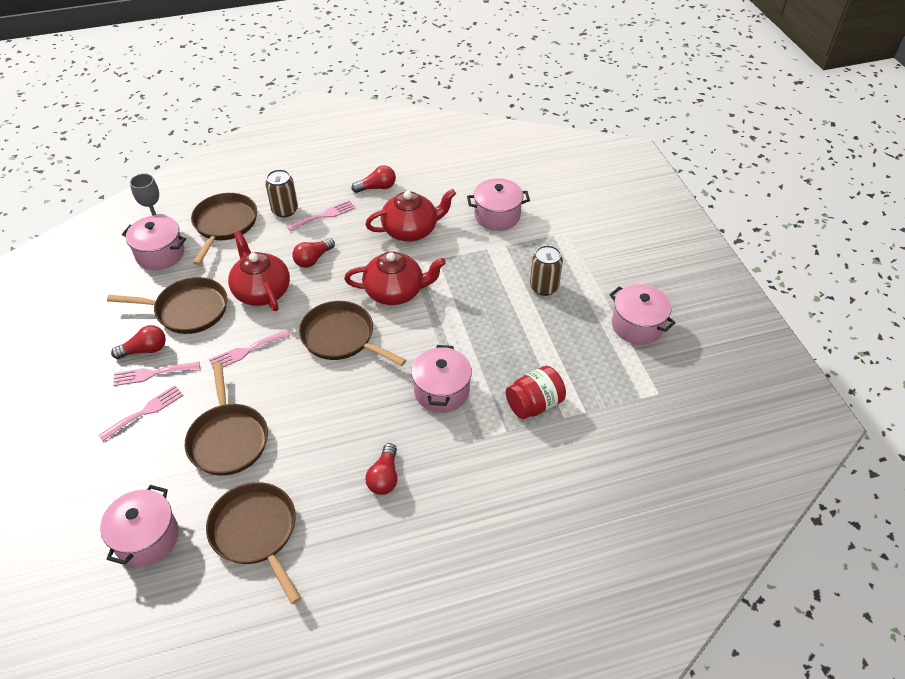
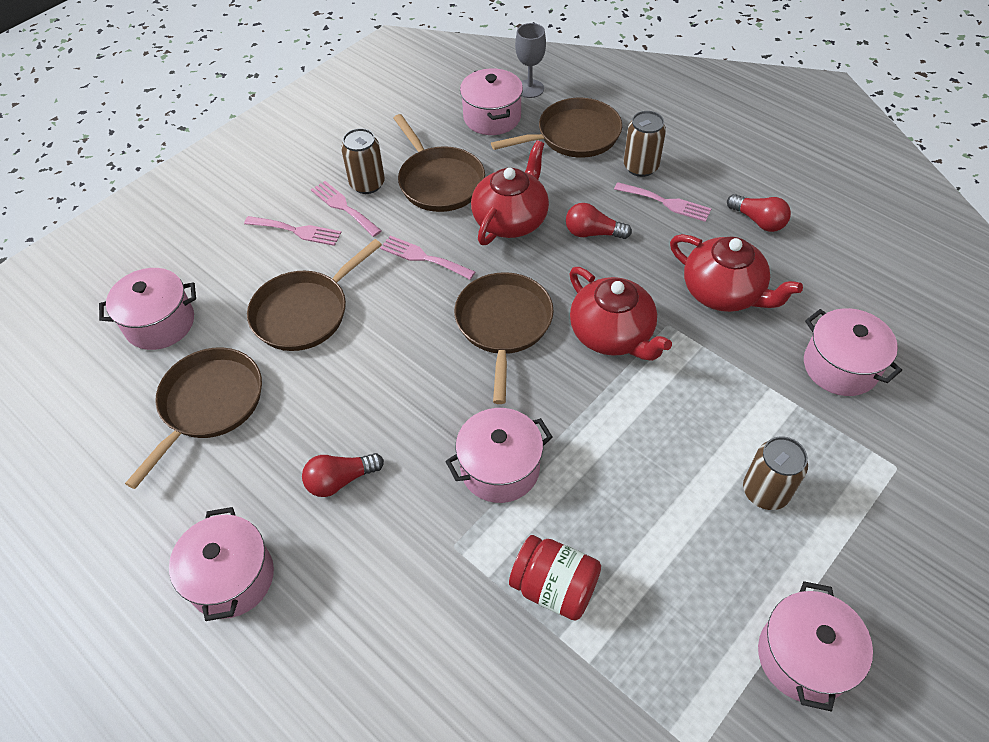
camera: 60 degrees right, 5 degrees up
(145, 350) = (367, 184): red light bulb -> brown can
(409, 571) = (232, 578): none -> pink pot

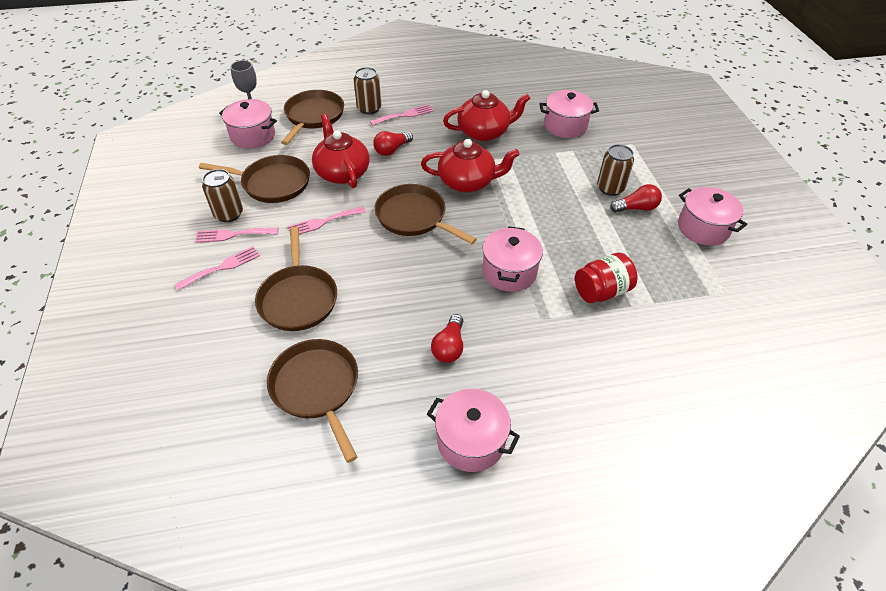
camera: 55 degrees left, 5 degrees down
(160, 323) = (208, 383): pink pot -> none
(758, 221) = (454, 96): red light bulb -> red light bulb (636, 208)

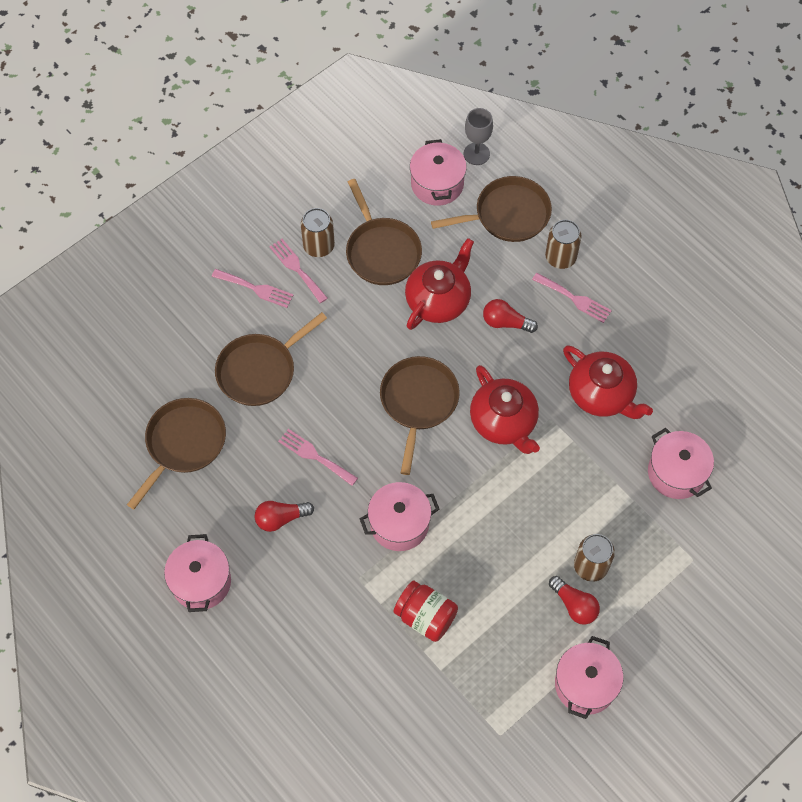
camera: 60 degrees right, 15 degrees up
(323, 222) = (360, 329): pink fork -> pink fork (315, 456)

